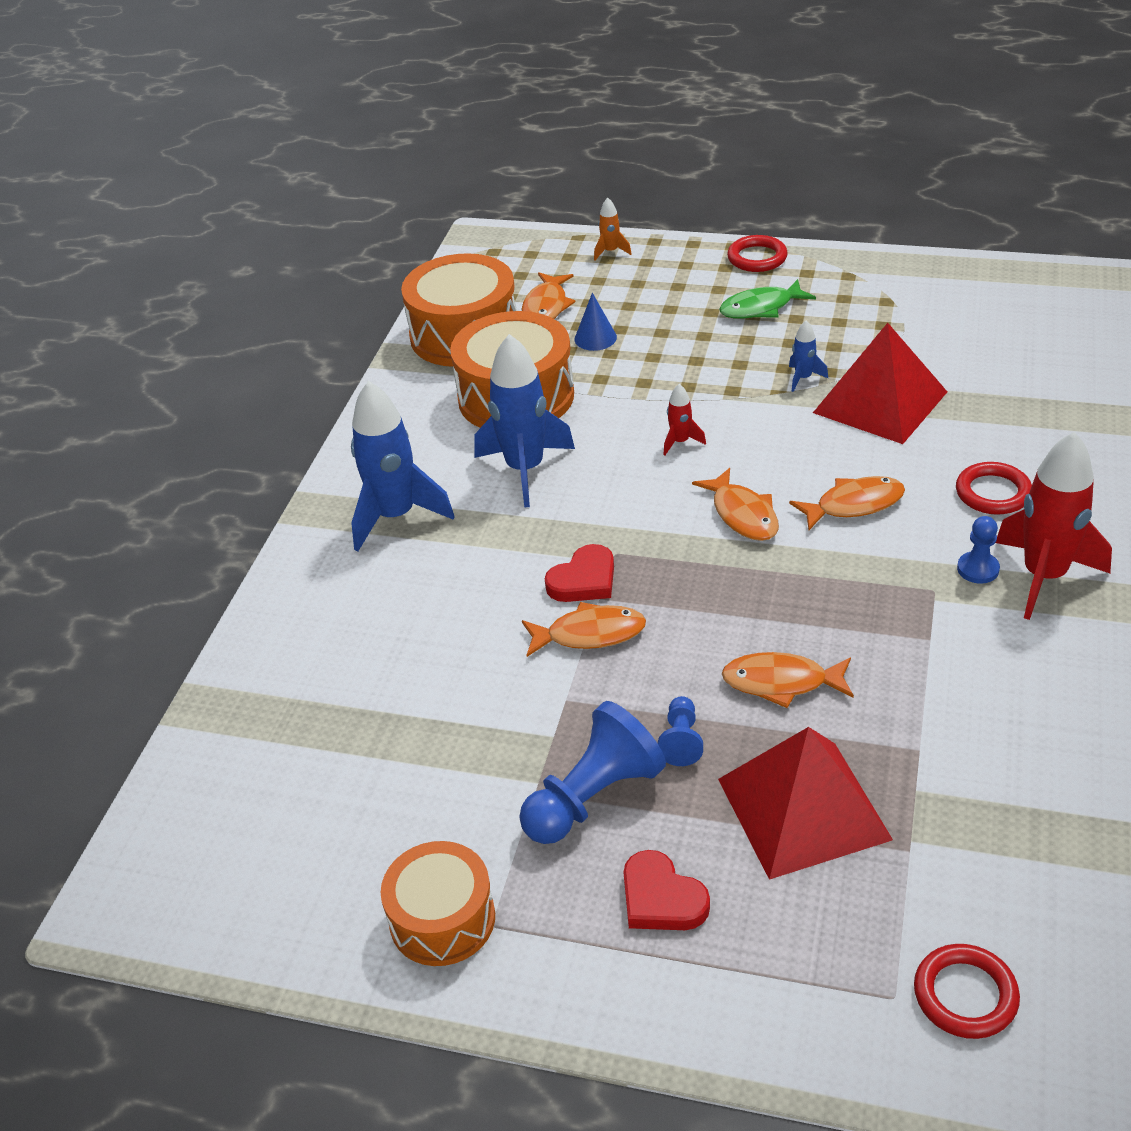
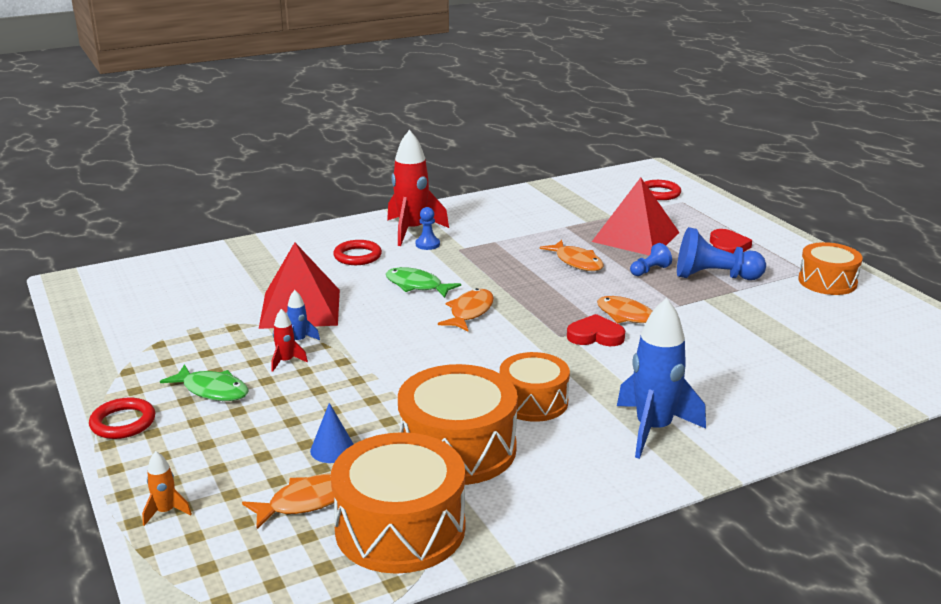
camera: 135 degrees left, 15 degrees down
(525, 469) = (533, 402): blue rocket -> orange drum
(680, 442) = (426, 357): red rocket -> red rocket (286, 361)
(854, 505) = (417, 286): orange fish -> green fish

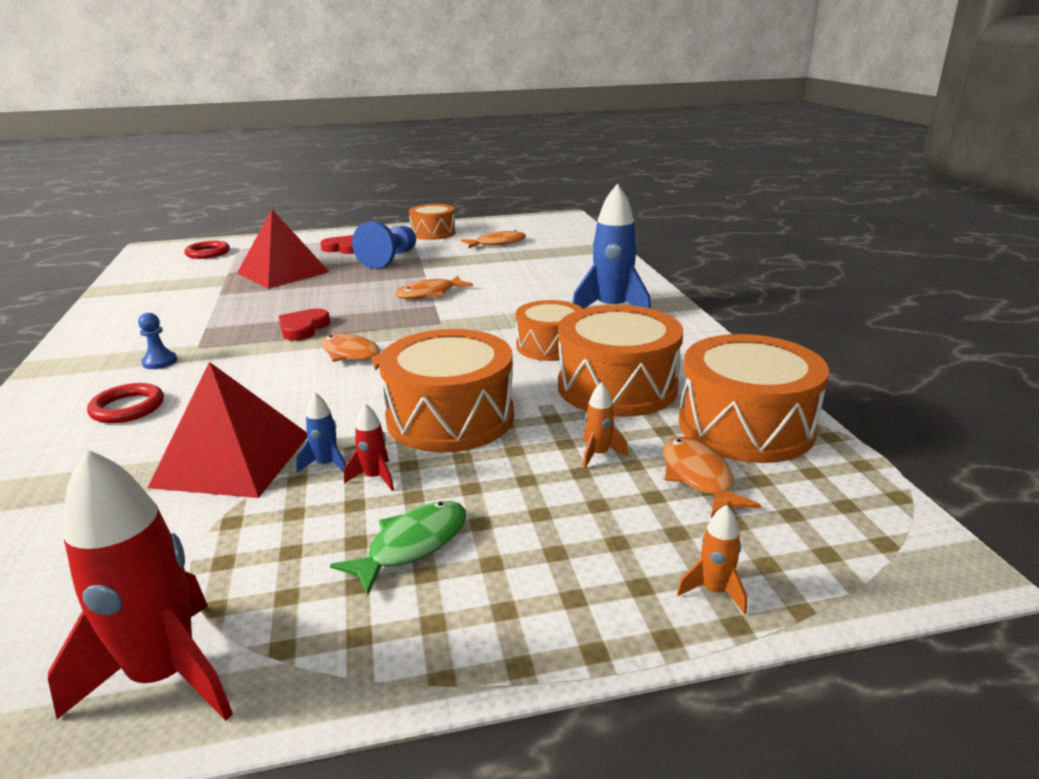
camera: 75 degrees left, 0 degrees up
(123, 422) = (460, 647): red ring -> none
(332, 449) = (598, 455): blue cone -> orange rocket
(376, 374) = (450, 417): none -> orange drum
(412, 230) = (106, 367): red rocket -> red rocket (165, 675)
(417, 286) = (260, 377): green fish -> none
(576, 262) = (303, 299): orange fish -> orange fish (497, 243)
(595, 336) = (451, 309): red heart -> red heart (303, 328)
(649, 270) = (354, 276): blue pawn -> none

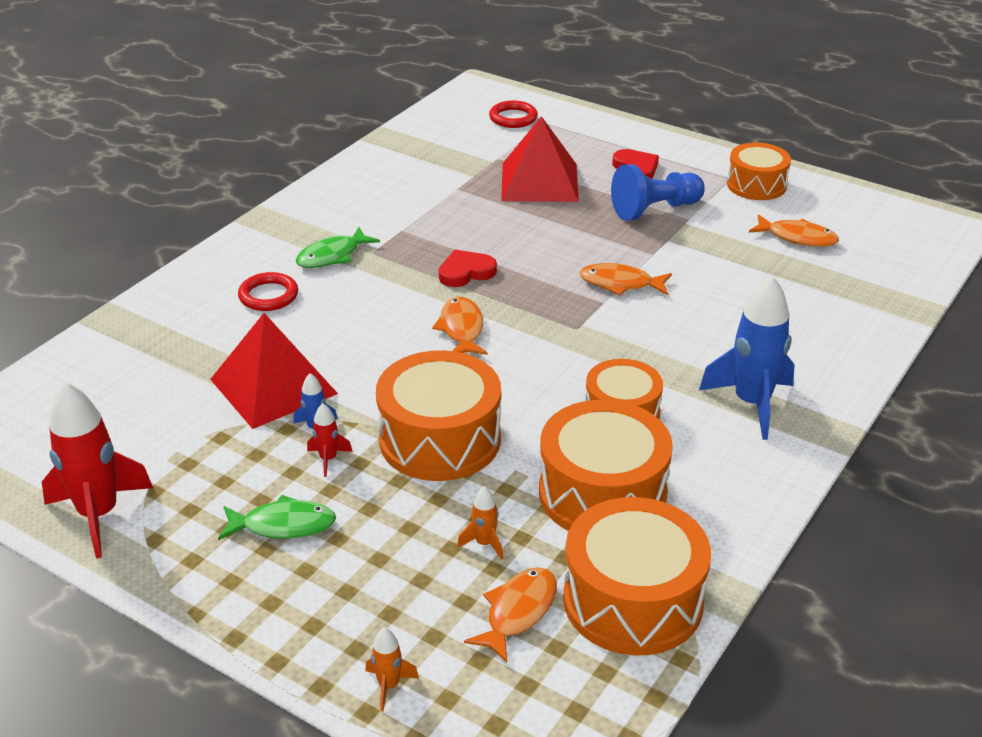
camera: 45 degrees right, 10 degrees up
(160, 362) = (332, 256): blue pawn -> green fish

